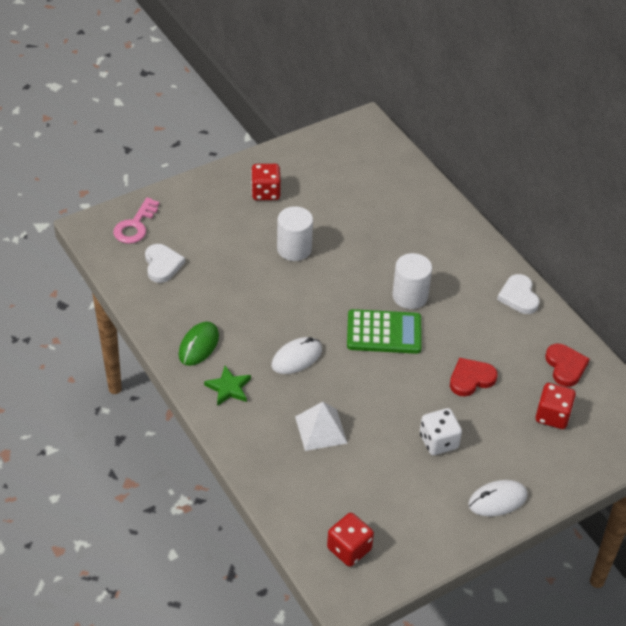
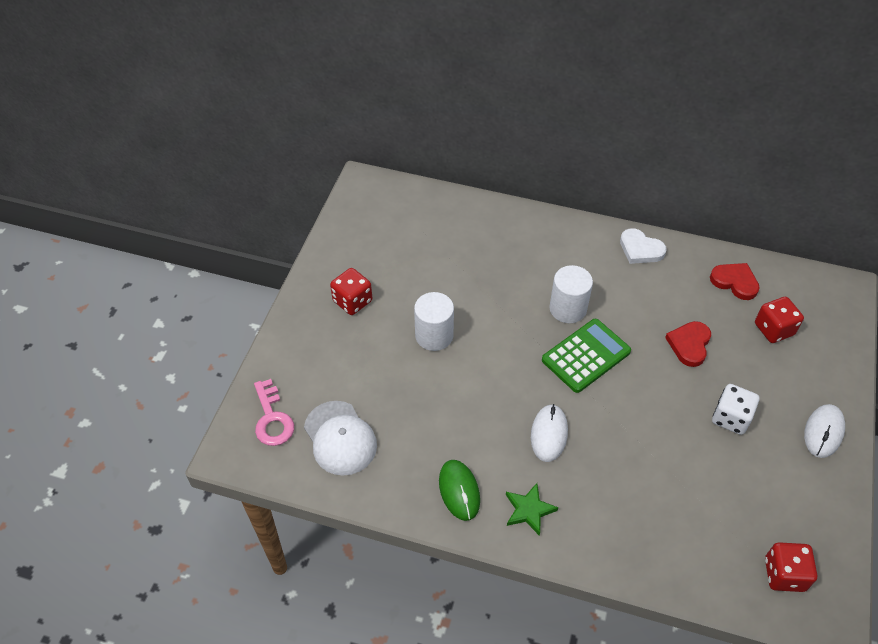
camera: 40 degrees left, 5 degrees up
(162, 265) = (340, 438): white heart -> white cap
(321, 429) = (641, 484): white pyramid -> none

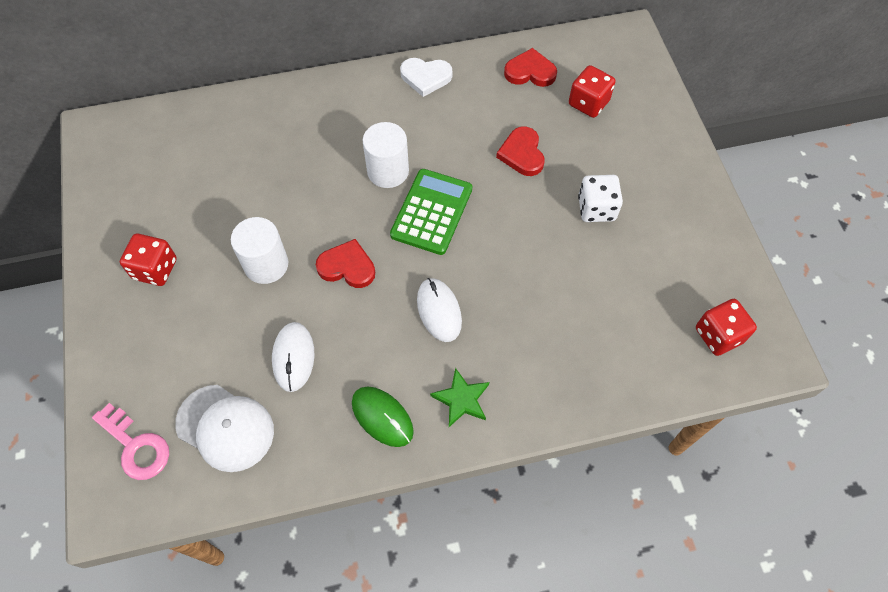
camera: 30 degrees left, 10 degrees up
(495, 366) = (347, 267): none -> red heart
(823, 432) = (681, 182): white mouse -> white mouse (293, 357)

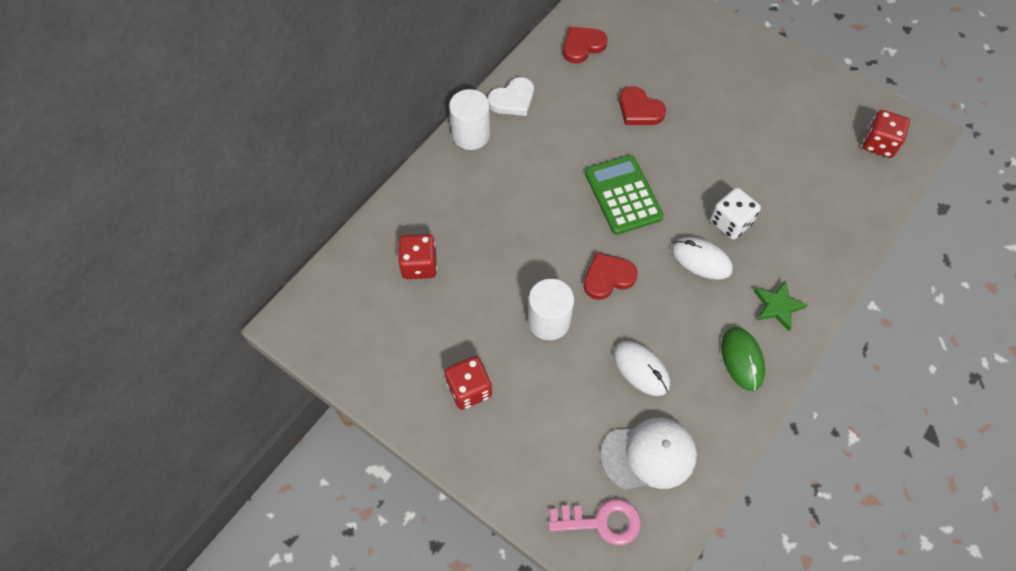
camera: 40 degrees left, 0 degrees up
(382, 417) = (742, 359): green mouse -> green mouse turned 75 degrees clockwise
(388, 171) = (561, 188): white cylinder -> white cylinder (471, 134)
(588, 103) = (645, 43): red dice -> red dice (419, 265)
(596, 209) = (726, 114): white dice -> white dice (730, 222)

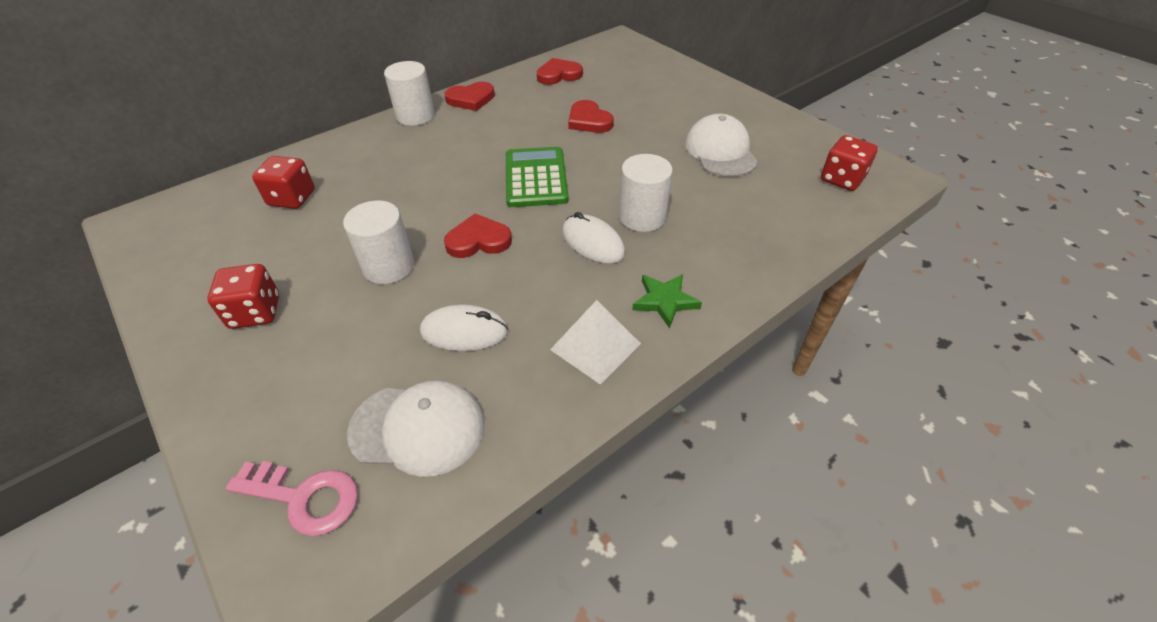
camera: 15 degrees right, 15 degrees down
(513, 100) = (471, 99): white heart -> red heart
(641, 369) = (464, 332): white mouse -> white mouse turned 60 degrees counterclockwise
(730, 222) = (642, 217): white dice -> white cylinder
(742, 359) = (595, 346): green mouse -> white pyramid
(770, 129) = (720, 151): none -> white cap

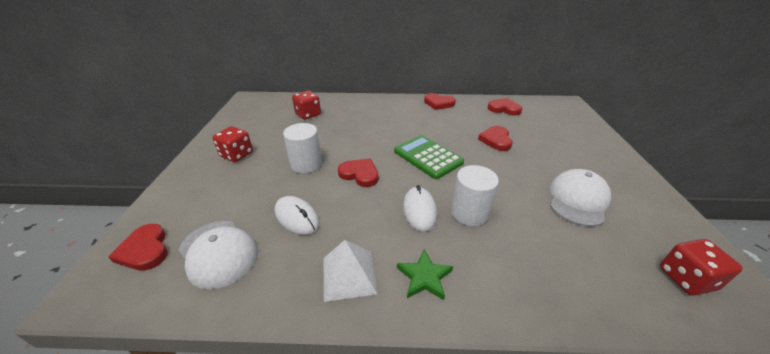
camera: 40 degrees right, 10 degrees down
(304, 497) = (145, 250): pink key -> red heart
(415, 116) = (402, 101): white cylinder -> none
(536, 178) = (428, 157): green calculator -> green calculator turned 75 degrees counterclockwise

